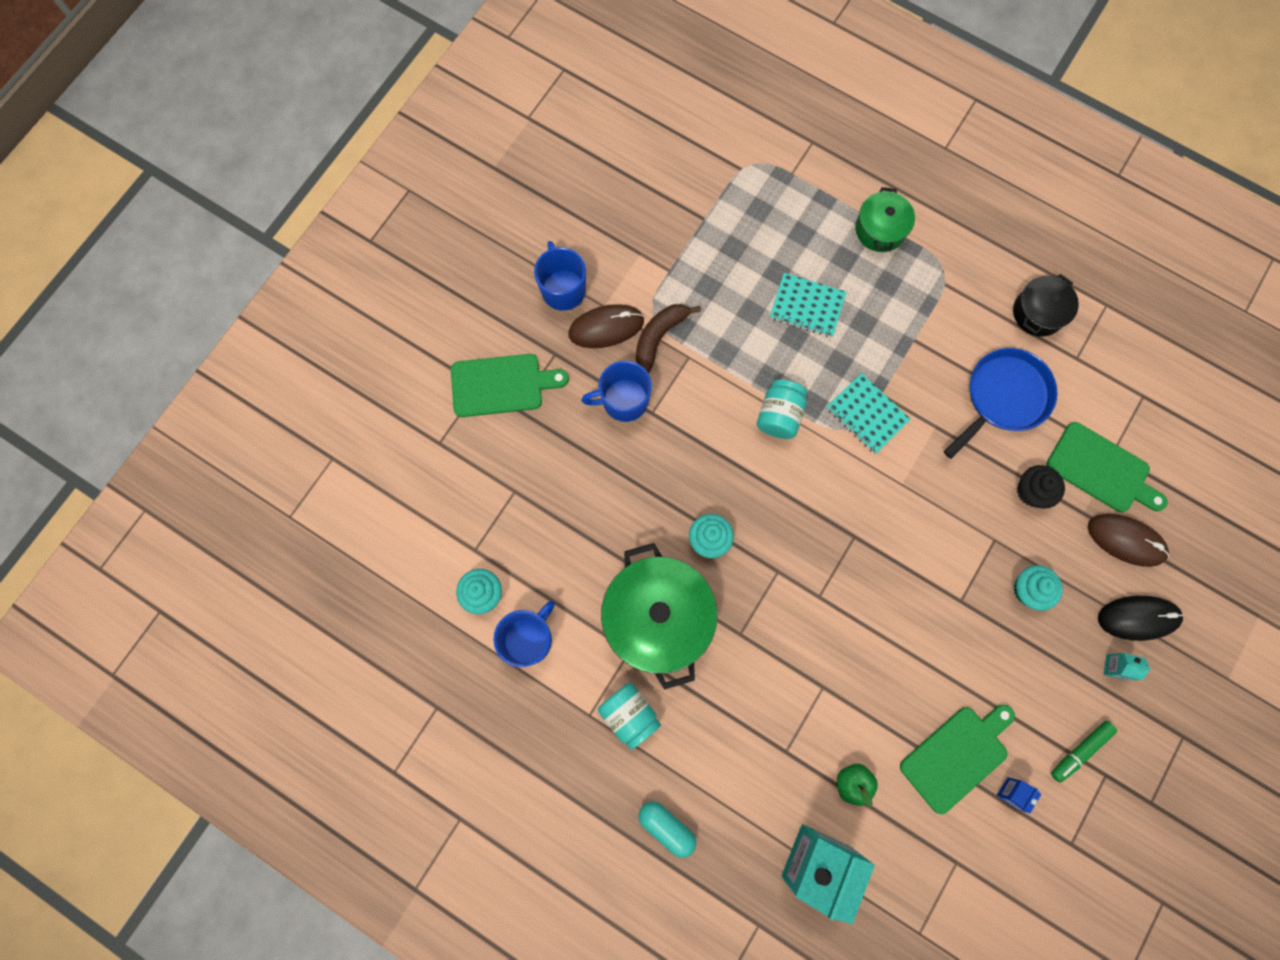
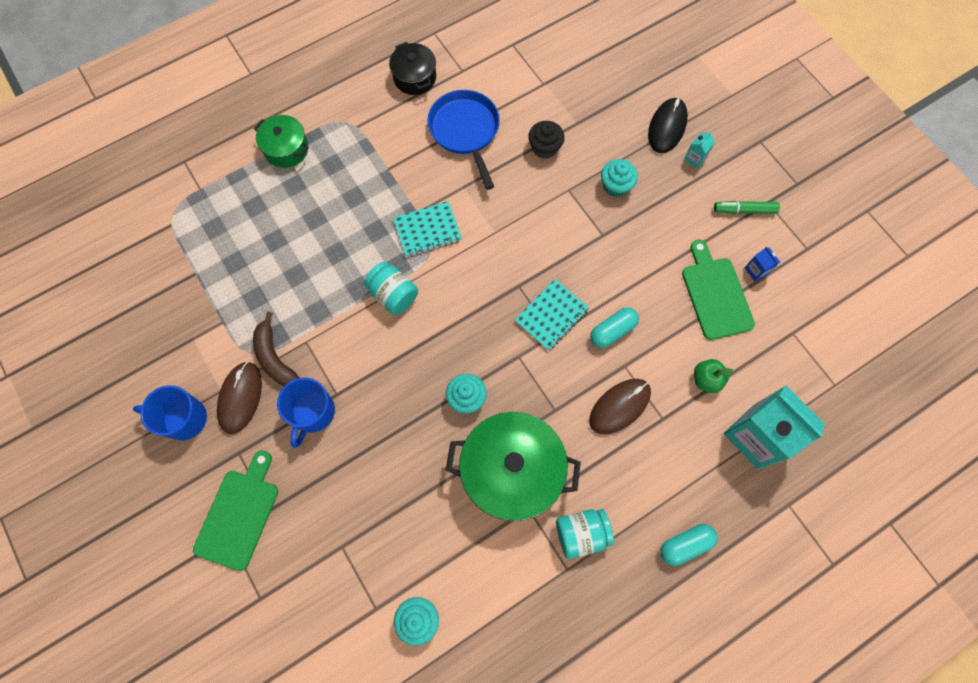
camera: 65 degrees left, 5 degrees down
(529, 639) = (478, 594): blue mug -> none
(807, 306) = (316, 231): turquoise notebook -> turquoise notebook (551, 315)
(855, 658) = (612, 331): none -> turquoise capsule
(1080, 751) = (744, 210): green marker -> green marker turned 105 degrees clockwise
(1101, 470) = (551, 96): green cutting board -> none
(1126, 540) = (609, 107): brown mouse -> brown mouse (619, 406)

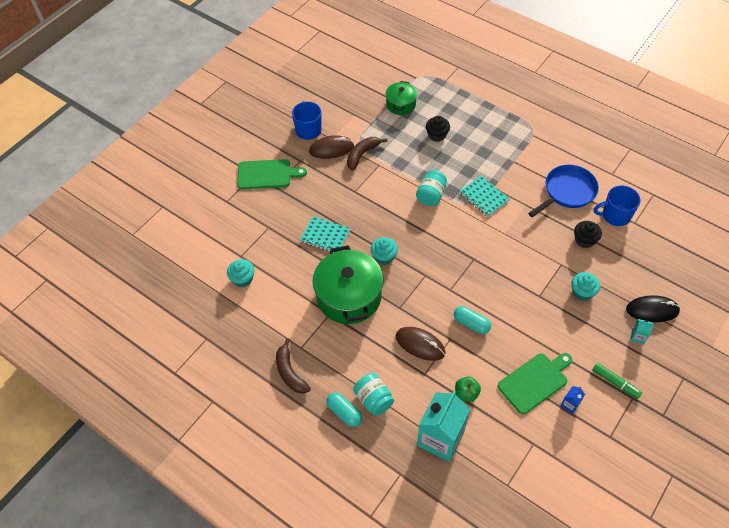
camera: 70 degrees right, 15 degrees down
(286, 149) = (495, 108): green pot -> green pot (401, 104)
(293, 242) = (437, 135): none -> black cupcake
(313, 413) = (338, 185): blue mug -> blue mug (615, 215)
(414, 77) = (588, 151): black pot -> none
(551, 315) = (463, 284): turquoise notebook -> turquoise notebook (325, 236)
(581, 533) = (326, 348): turquoise jar -> turquoise jar (373, 399)
(601, 599) = (290, 372): none -> brown banana
(744, 210) = (615, 382): green marker -> green marker turned 150 degrees clockwise

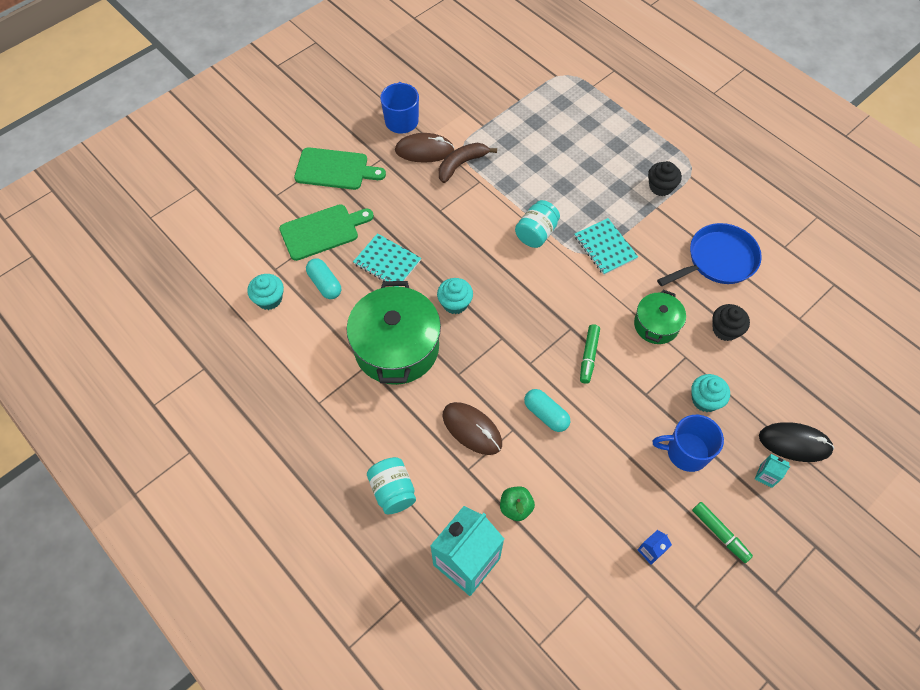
camera: 10 degrees right, 5 degrees up
(290, 372) = (296, 433): brown banana -> none
(344, 413) = (351, 501): turquoise capsule -> turquoise capsule (325, 284)
(401, 104) = (527, 107): green pot -> green pot (656, 325)
(437, 135) = (564, 155): black cupcake -> black cupcake (660, 187)
(491, 277) = (588, 356): none -> green marker
(534, 381) = (611, 510): green cutting board -> green cutting board (322, 231)
(615, 215) = (775, 304): blue mug -> blue mug (686, 452)

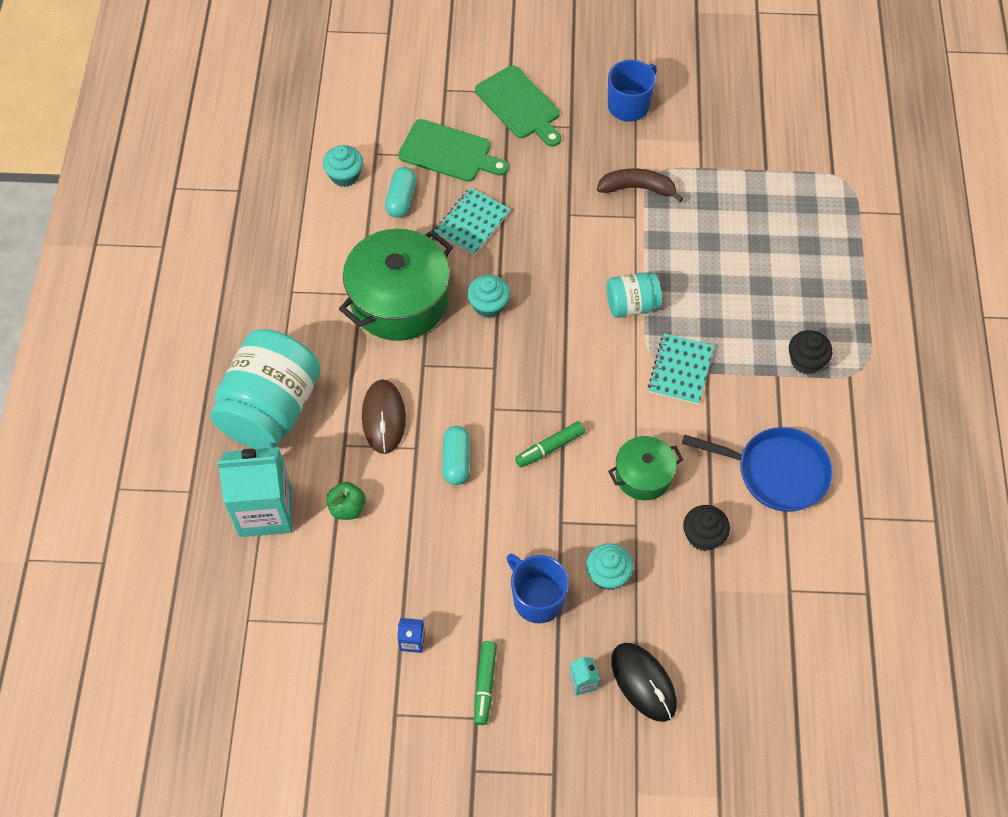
camera: 45 degrees right, 0 degrees up
(387, 262) = (472, 223): turquoise notebook -> turquoise notebook turned 45 degrees clockwise
(393, 491) = (271, 408): turquoise jar -> turquoise jar, size x1.94
(424, 150) = (618, 149): brown mouse -> none

